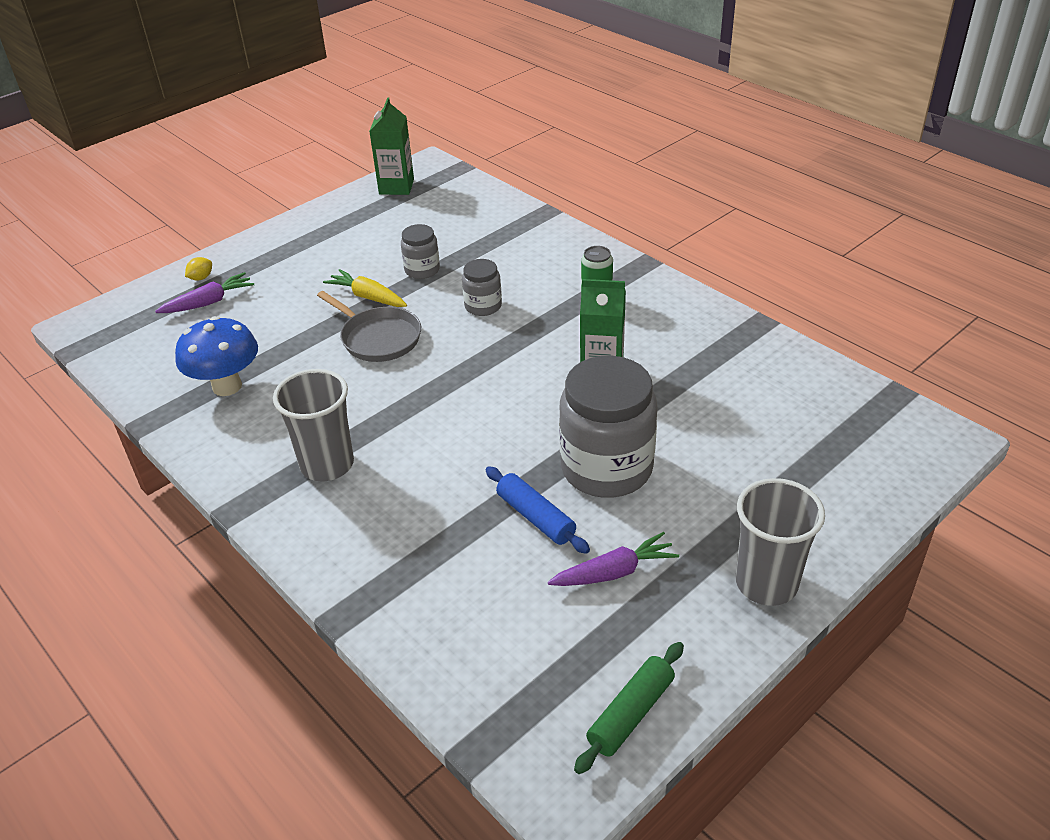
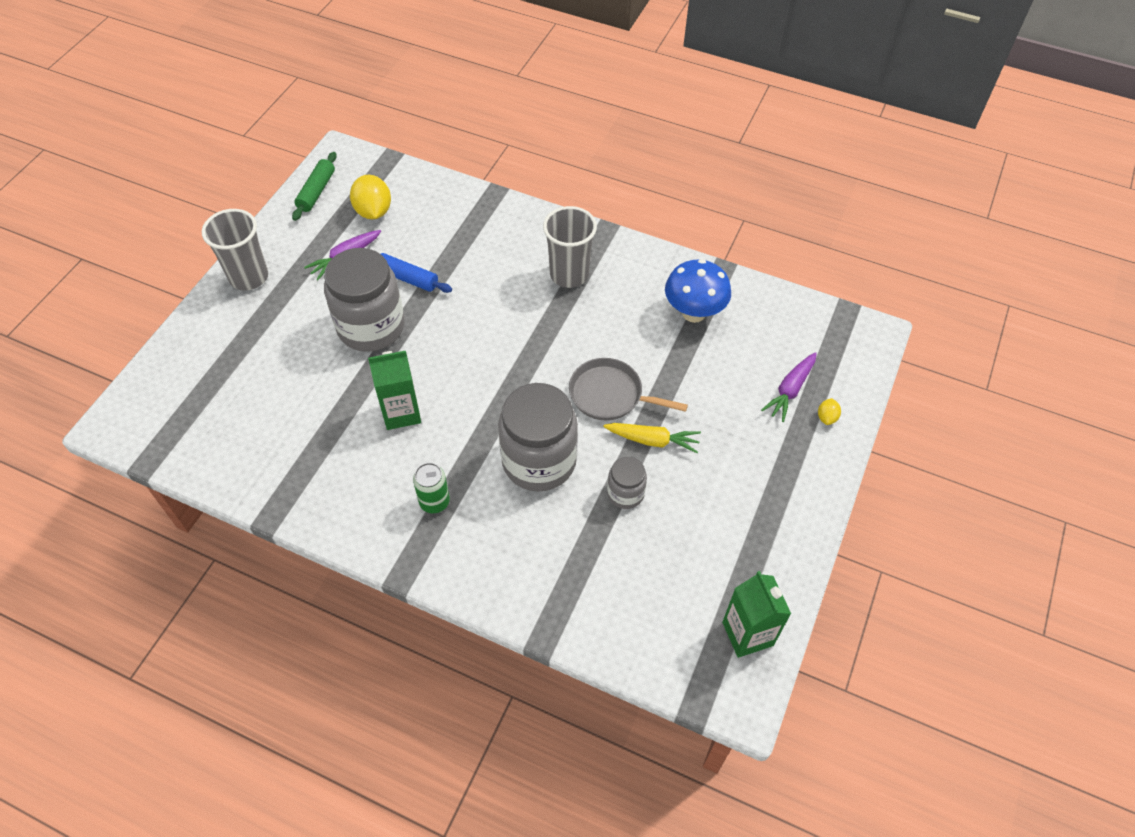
camera: 155 degrees right, 15 degrees up
(483, 306) = (539, 461): grey jar -> grey jar, size x2.04
(546, 641) = (373, 211): none -> yellow lemon

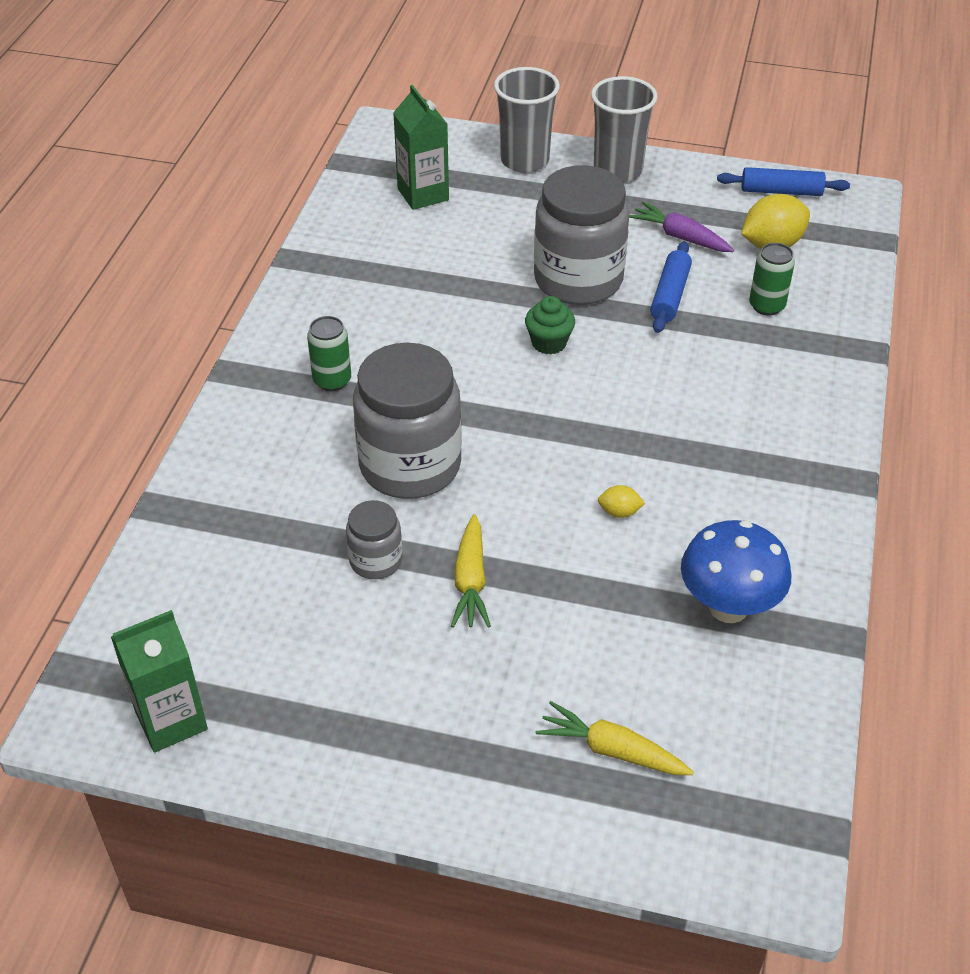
camera: 80 degrees right, 10 degrees down
(316, 191) = (781, 191): green rolling pin -> blue rolling pin
(401, 412) = (455, 329): green carton -> green carton (423, 194)
(435, 357) = (549, 343): none -> green cupcake
(436, 230) = (766, 306): none -> green can
(569, 274) = (745, 451): grey cup -> grey cup (524, 161)
(609, 395) = (538, 524): grey pan -> none
(790, 390) = (612, 750): purple carrot -> yellow carrot
(826, 417) = (570, 807): yellow lemon -> yellow lemon (619, 512)

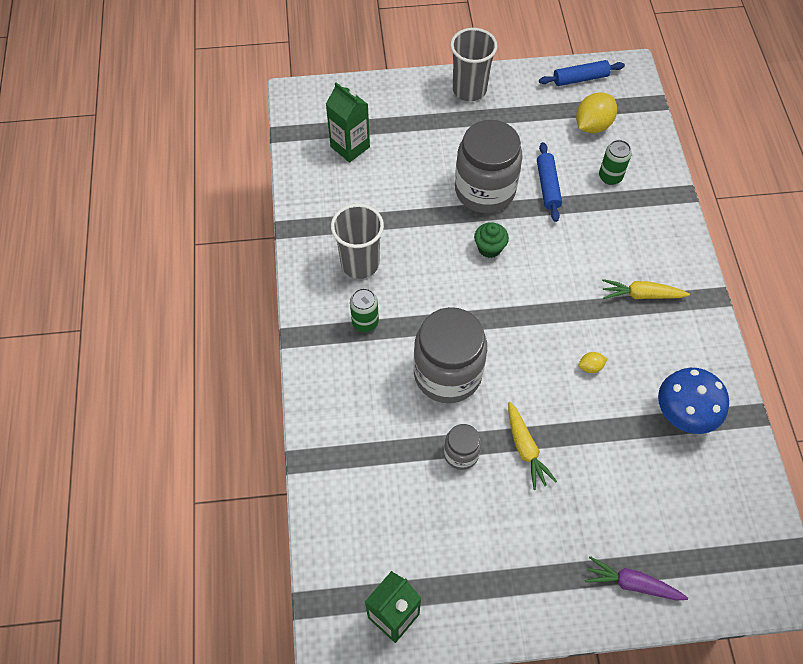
camera: 20 degrees left, 15 degrees up
(524, 161) = (404, 98): grey cup -> grey cup (360, 263)
(612, 750) = (660, 539): yellow carrot -> yellow carrot (641, 295)
(680, 237) = (533, 135): purple carrot -> purple carrot (632, 583)

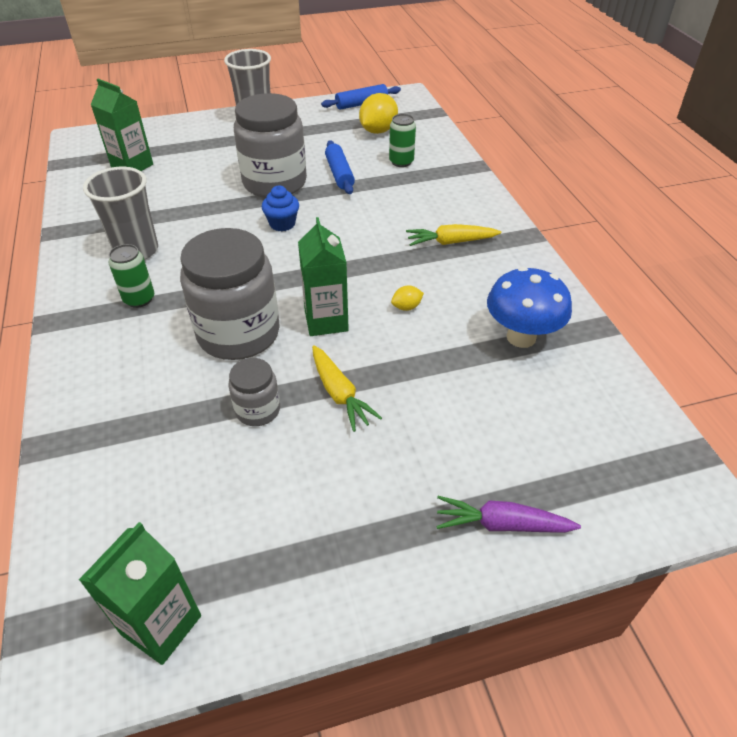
camera: 10 degrees left, 15 degrees down
(489, 248) = (282, 224): green cupcake -> blue cupcake
(520, 371) = (326, 321): none -> green carton

